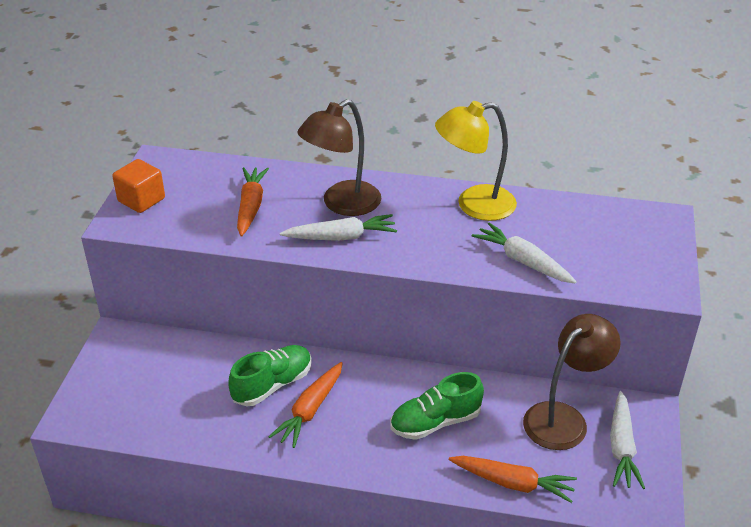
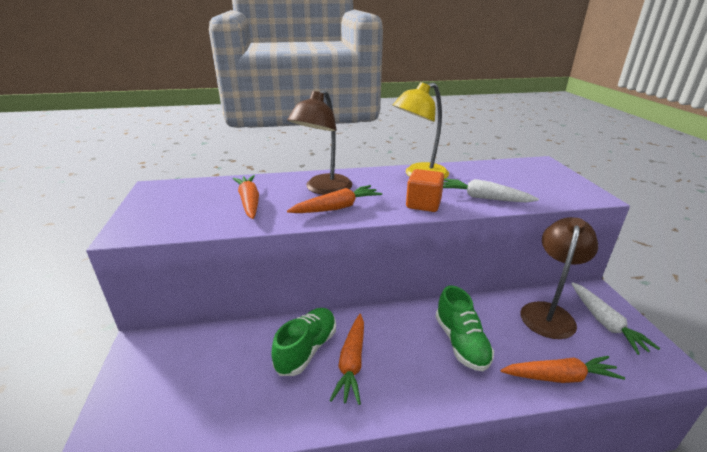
camera: 20 degrees left, 10 degrees down
(141, 200) = (146, 213): orange cube -> orange cube (423, 204)
(341, 237) = (337, 207): white carrot -> orange carrot
(435, 422) = (461, 343): green shoe -> green shoe turned 60 degrees counterclockwise

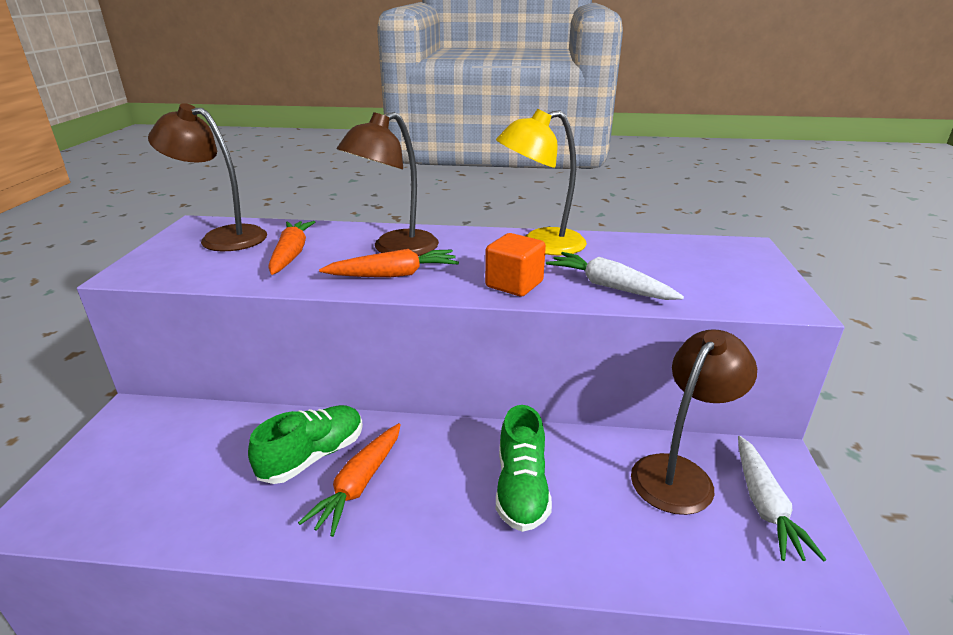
camera: 15 degrees right, 0 degrees up
(184, 195) = (222, 237): none -> brown lamp
(560, 377) = (641, 566): orange carrot -> none

